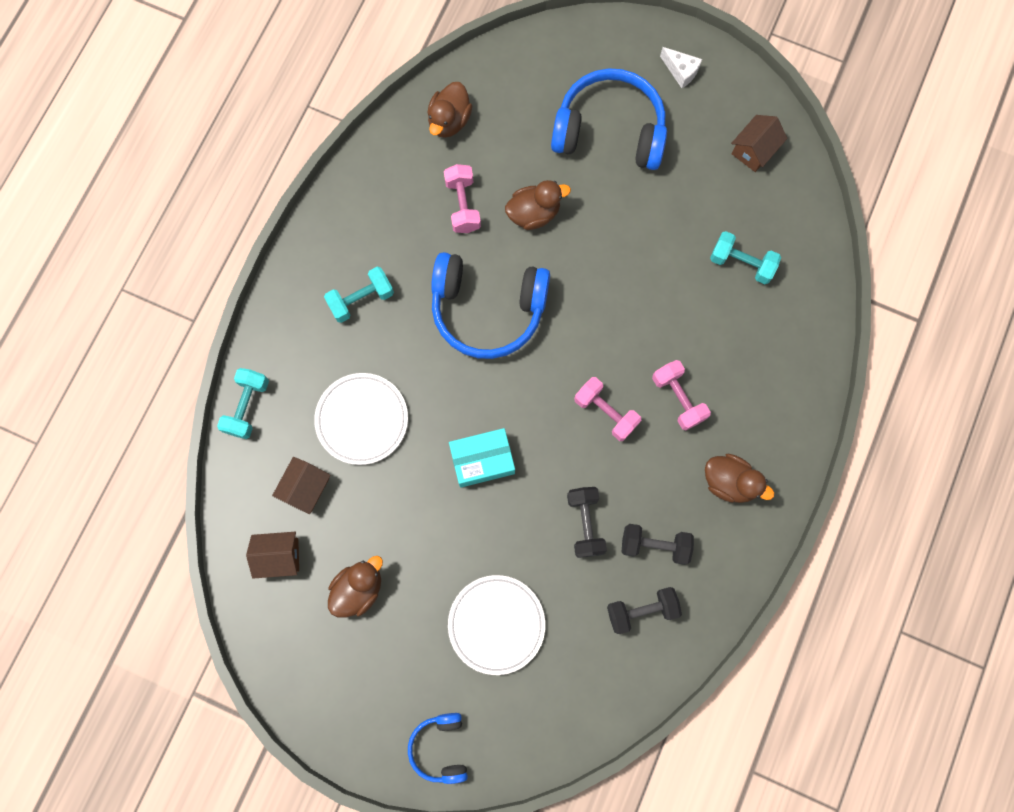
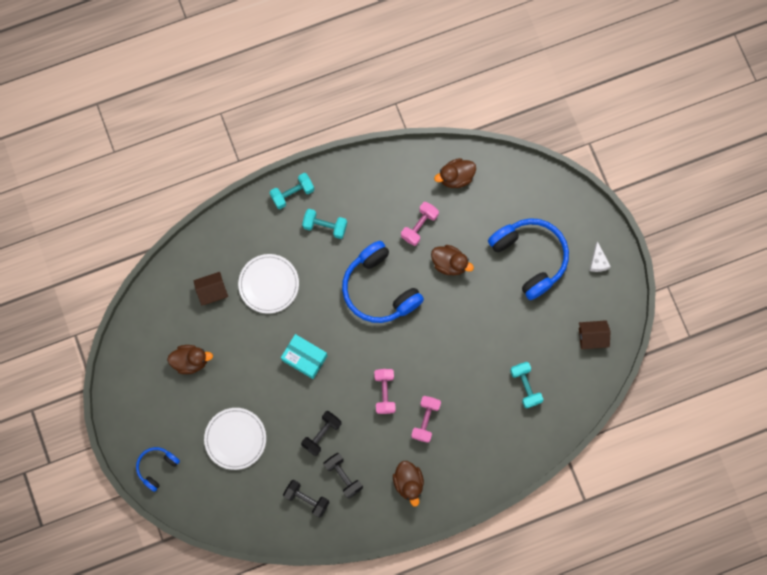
camera: 45 degrees right, 0 degrees up
(247, 407) = (223, 227): turquoise dumbbell -> turquoise dumbbell (292, 193)
(279, 556) = (170, 311): brown house -> none

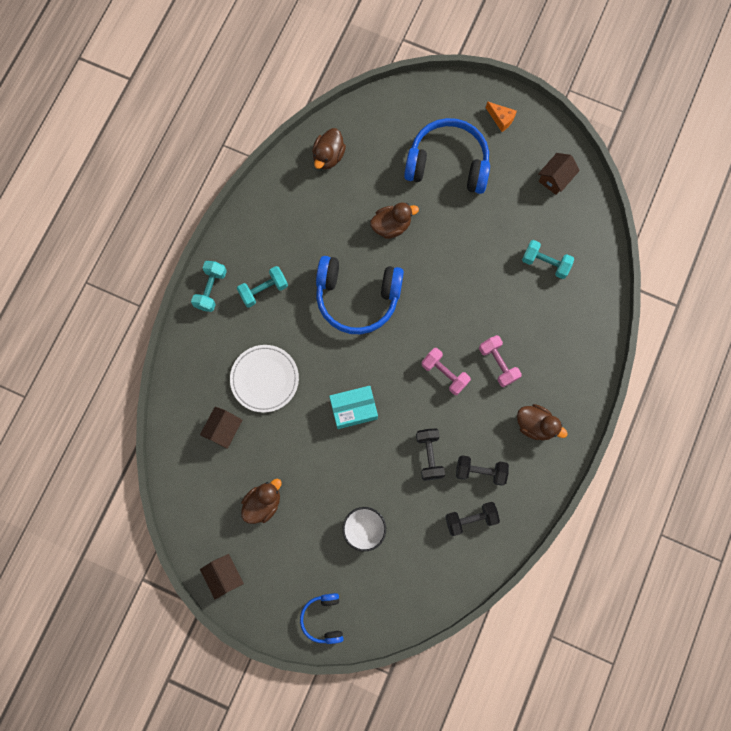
camera: 45 degrees left, 0 degrees up
(124, 382) = (224, 575): none -> brown house
(235, 439) = (364, 529): white plate -> white bowl
(419, 226) = (338, 220): pink dumbbell -> none
(598, 262) = (501, 119): white cheese -> orange cheese

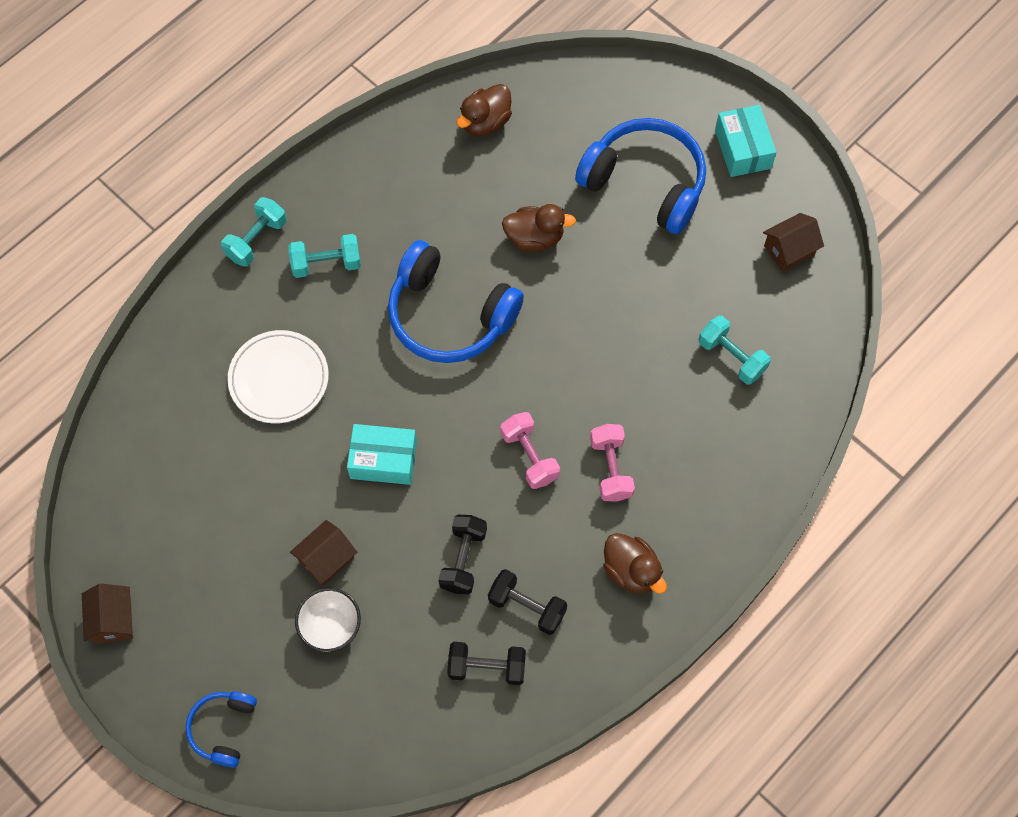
camera: 20 degrees right, 10 degrees down
(223, 429) = (195, 425): brown house -> brown house (326, 559)
(263, 503) = (207, 541): brown duck -> none
(501, 119) = (743, 149): orange cheese -> turquoise box

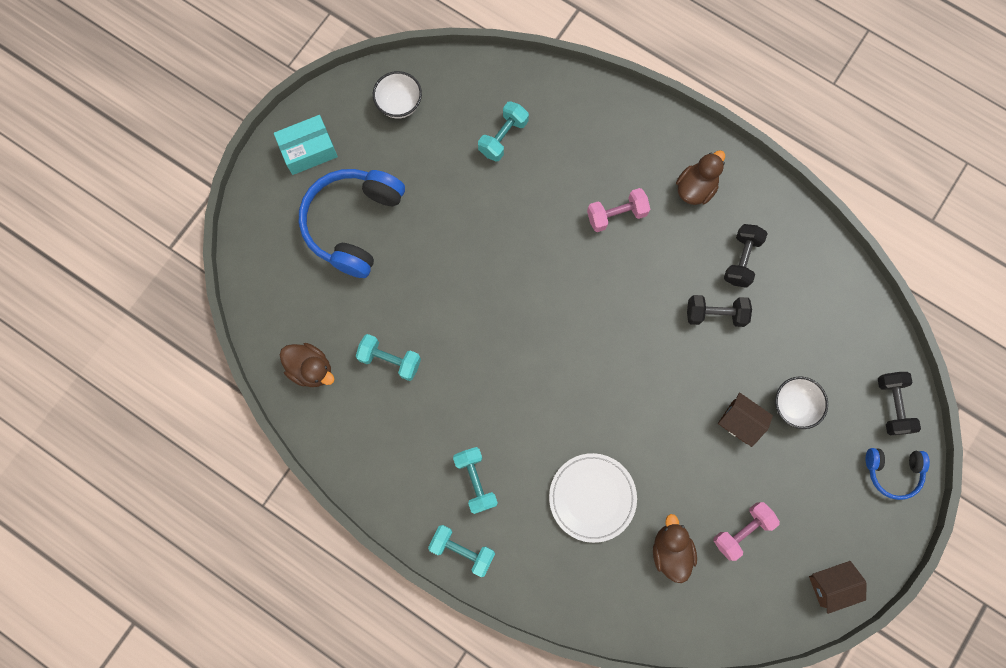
camera: 100 degrees left, 10 degrees up
(383, 460) = (646, 393): turquoise box -> none
(449, 315) = (506, 365): blue headphones -> none
(479, 199) = (390, 360): none -> turquoise dumbbell
(487, 667) = (795, 281): black dumbbell -> black dumbbell (892, 405)
(529, 456) = (619, 278): pink dumbbell -> pink dumbbell (742, 531)
(534, 238) = (421, 307): brown duck -> brown duck (670, 550)
(789, 250) = (399, 104): brown house -> white bowl

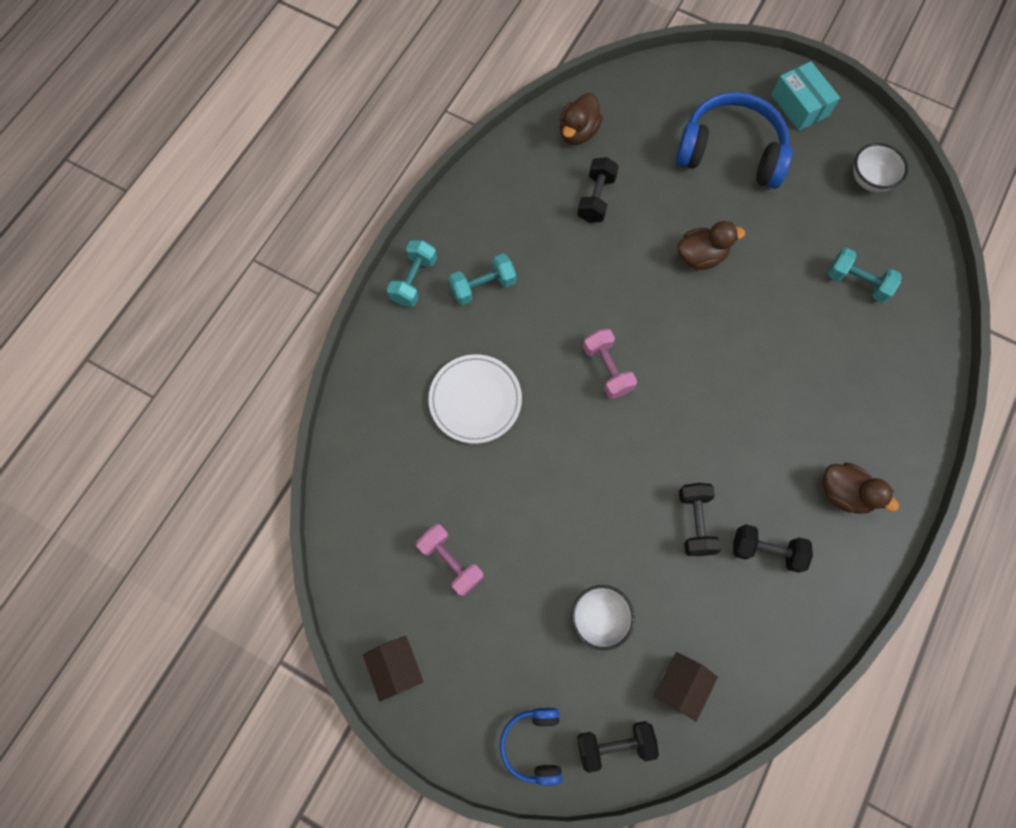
camera: 85 degrees right, 5 degrees down
(390, 360) = (596, 198): turquoise dumbbell -> black dumbbell
(616, 215) = (792, 406): pink dumbbell -> pink dumbbell (607, 369)
(670, 550) = (425, 484): brown duck -> brown duck (700, 256)
(740, 421) = (573, 555): brown house -> brown house (680, 684)

